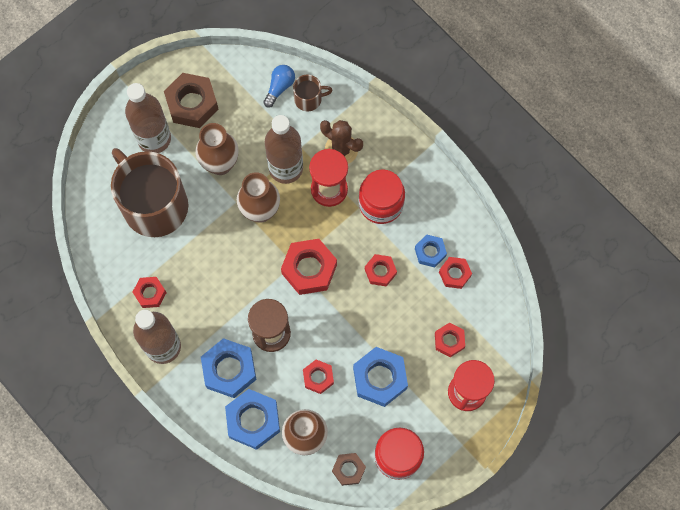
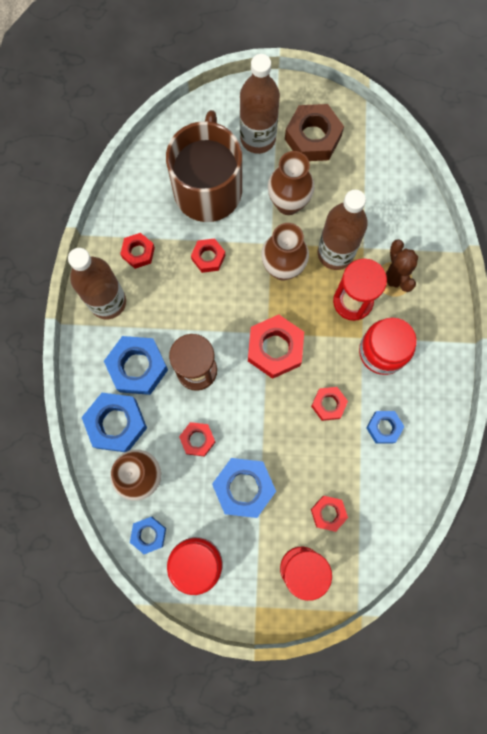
camera: 45 degrees right, 5 degrees up
(279, 87) = (393, 186): blue light bulb -> none
(309, 99) = (407, 216): brown mug -> none
(348, 469) = (149, 535): brown nut -> blue nut
(454, 274) = (386, 464): red nut -> red nut (208, 257)

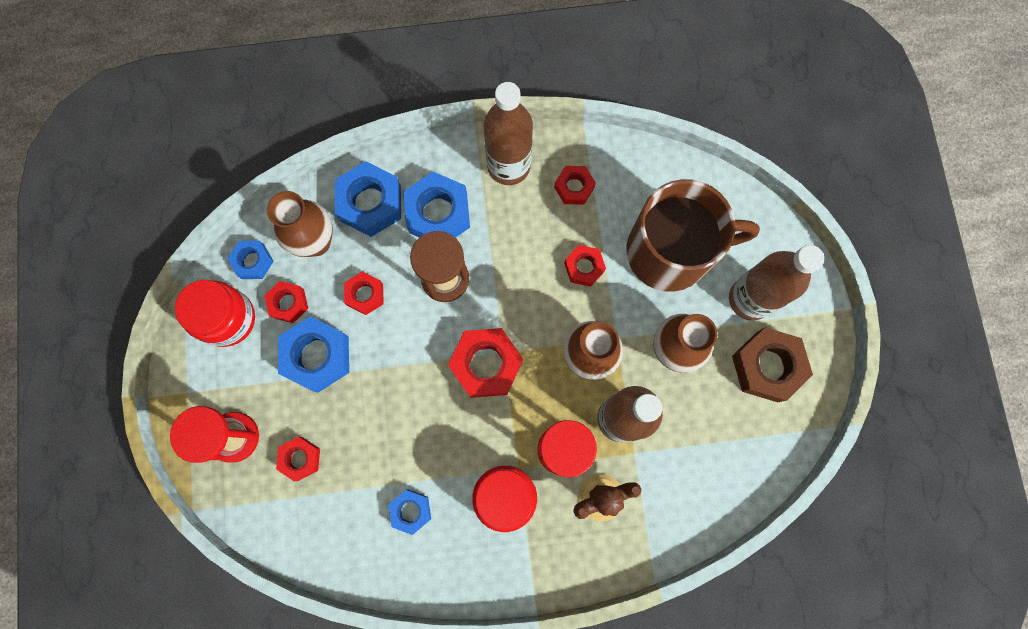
camera: 80 degrees right, 0 degrees up
(328, 404) = (429, 439): red nut -> red nut (288, 303)

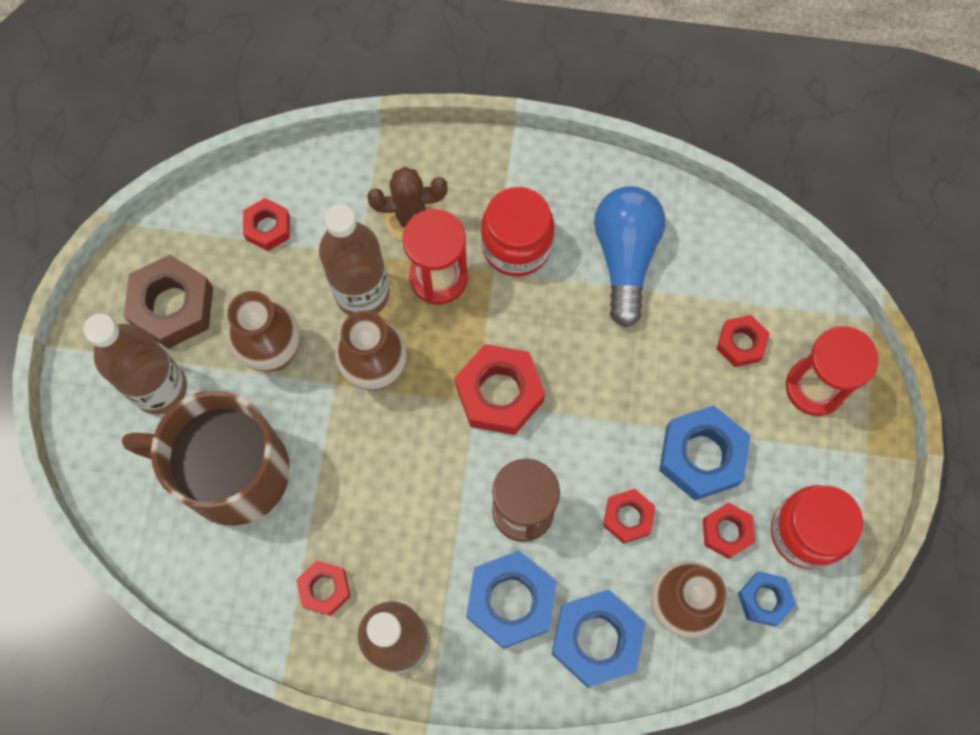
camera: 165 degrees left, 5 degrees down
(411, 511) = (625, 257): blue nut -> blue light bulb
(584, 267) = (346, 480): red nut -> red nut (268, 227)

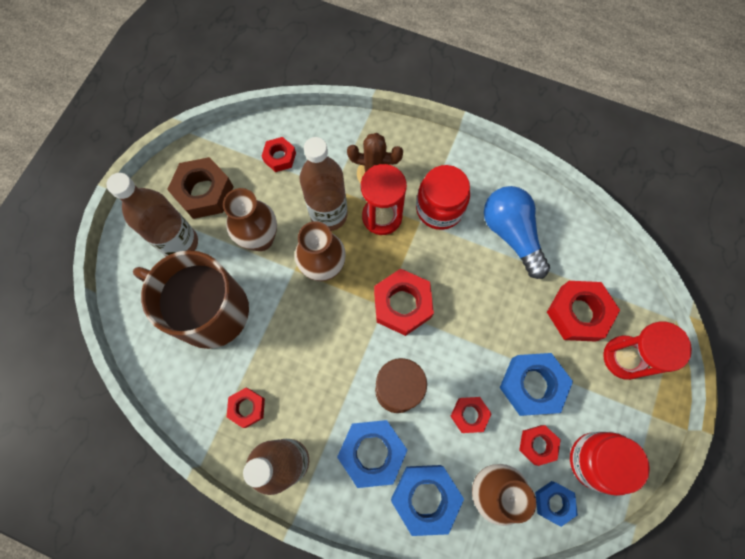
camera: 15 degrees right, 0 degrees up
(625, 257) = (511, 234): blue light bulb -> blue light bulb turned 45 degrees counterclockwise
(740, 343) = (578, 313): red nut -> red nut, size x1.73

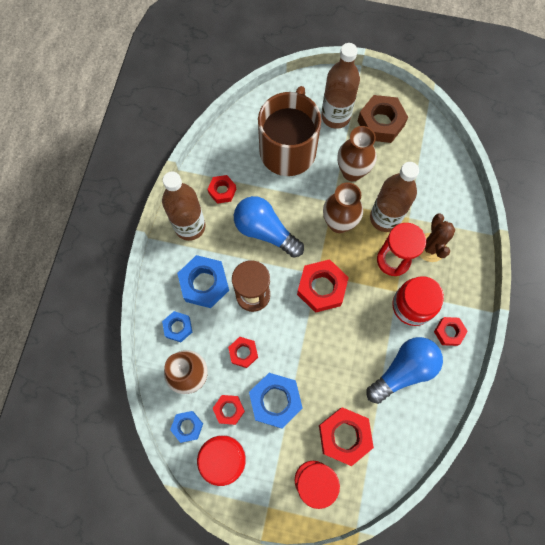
camera: 80 degrees right, 0 degrees up
(280, 157) = (426, 171): red nut -> red nut (449, 332)
(316, 360) = (265, 231): none -> blue light bulb
(425, 497) = (178, 327): blue nut -> blue nut, size x0.58

